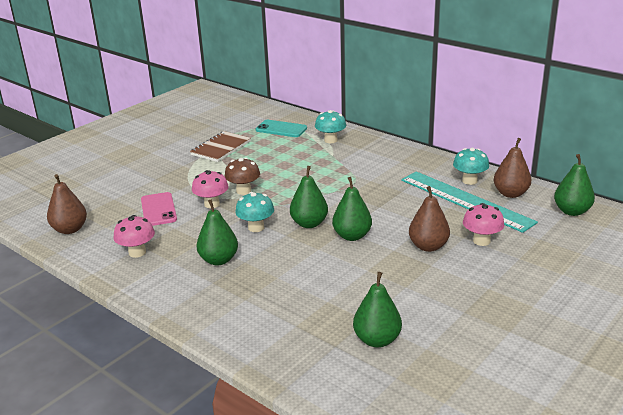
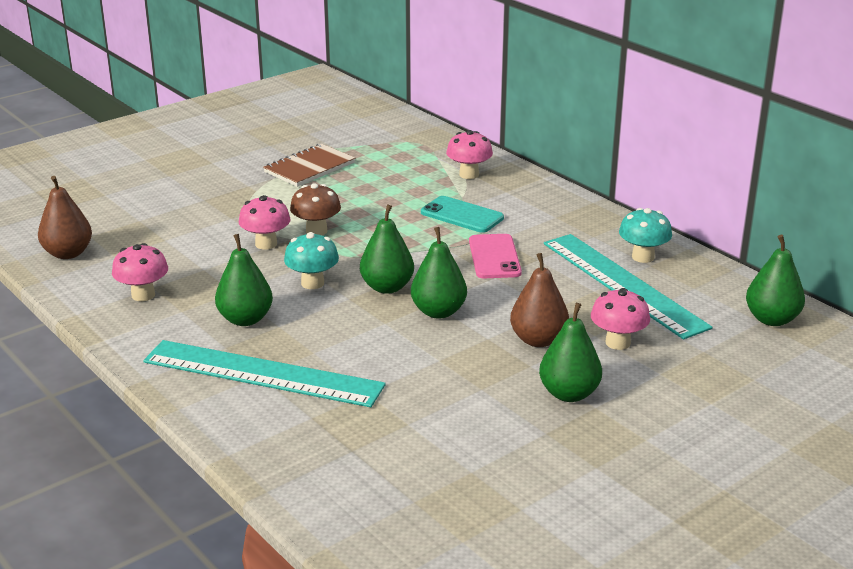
camera: 10 degrees right, 0 degrees up
(158, 209) = (192, 242): pink phone -> pink phone (494, 257)
(247, 298) = (262, 374): none -> turquoise ruler
(281, 129) = (405, 150): turquoise phone -> turquoise phone (462, 215)
(330, 140) = (469, 174): turquoise mushroom -> pink mushroom
(377, 340) = (410, 451): green pear -> green pear (569, 394)
(510, 194) = (694, 283): brown pear -> none

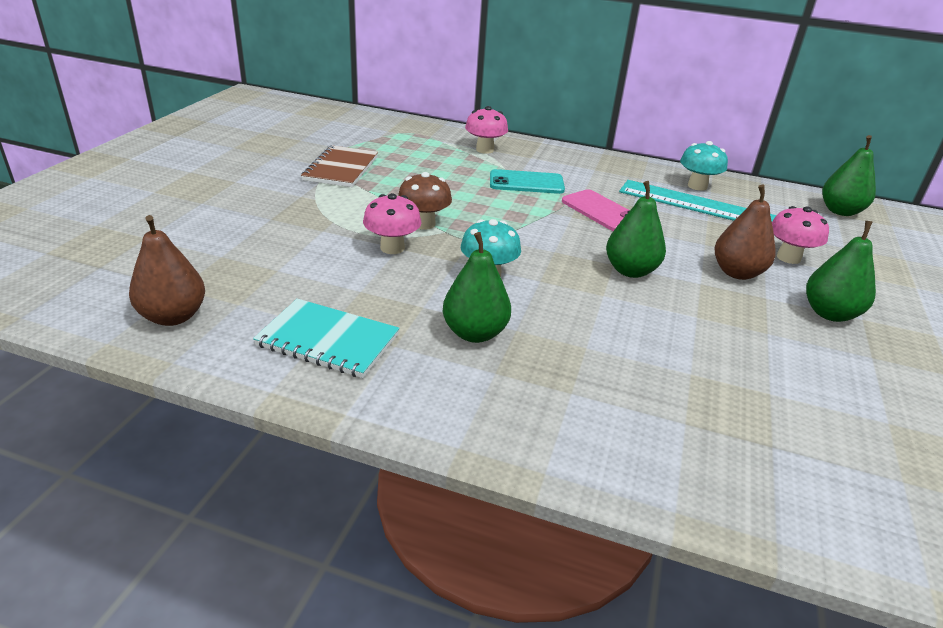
camera: 35 degrees left, 5 degrees up
(143, 295) = (328, 340): pink mushroom -> turquoise notebook
(262, 374) = (573, 390): turquoise ruler -> none
(387, 287) = (558, 260): green pear -> none

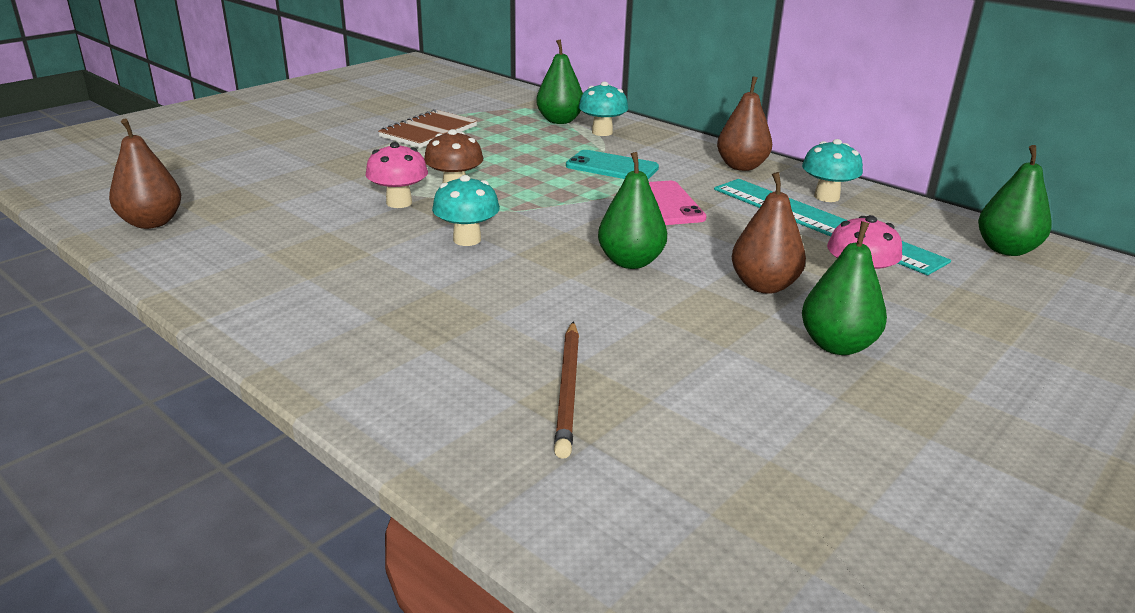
camera: 25 degrees right, 5 degrees down
(328, 340) = (254, 263): turquoise notebook -> none
(475, 333) = (394, 283): green pear -> green pear (559, 121)
(485, 150) = (602, 132): pink mushroom -> turquoise mushroom
(616, 168) = (741, 166): none -> brown pear
(709, 402) = (568, 389): none -> brown pencil

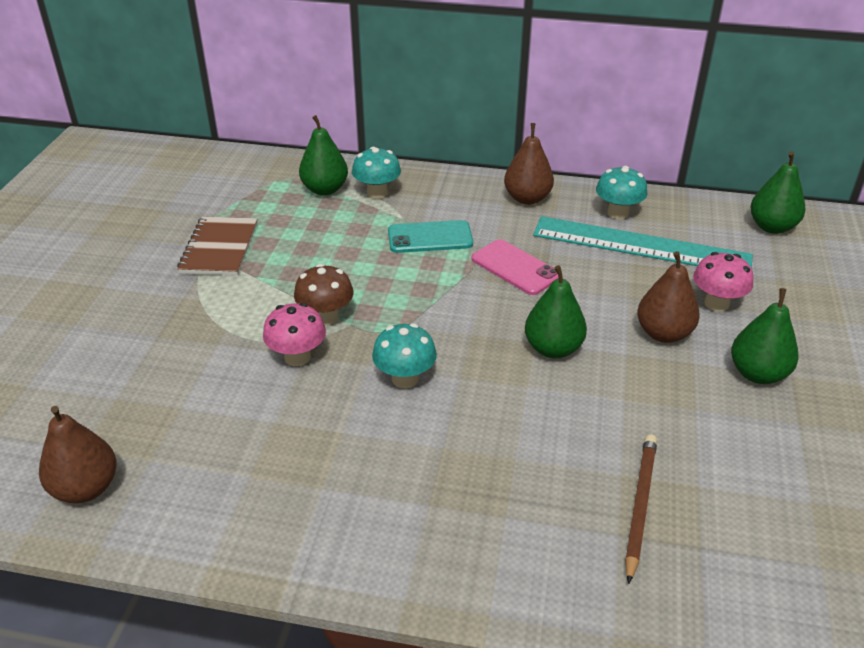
camera: 30 degrees left, 10 degrees up
(568, 389) = (640, 506): brown pencil -> brown pencil turned 135 degrees counterclockwise

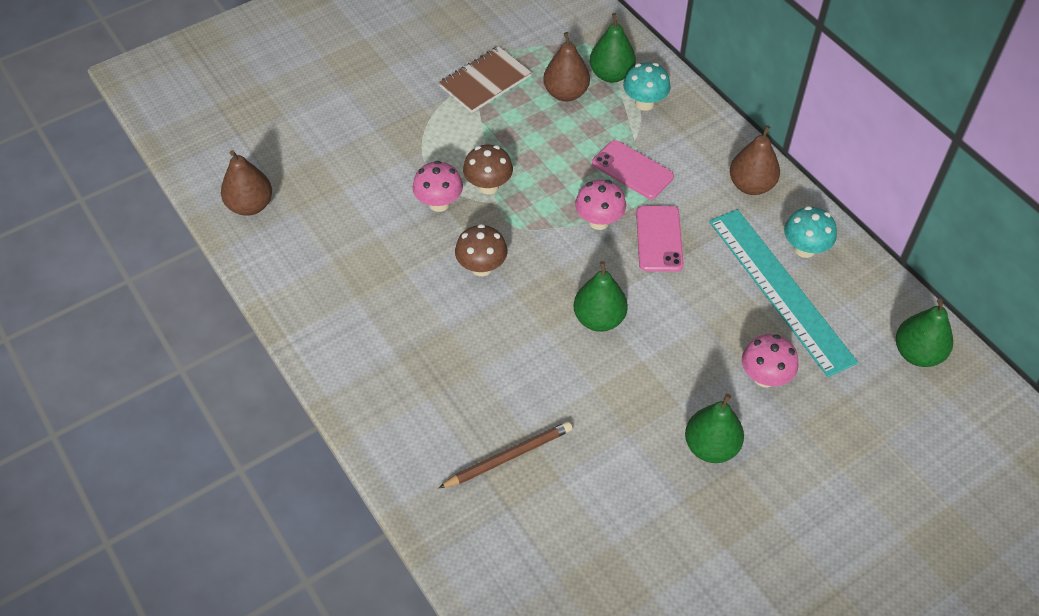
camera: 45 degrees right, 15 degrees up
(405, 379) = (481, 267): turquoise mushroom -> brown mushroom
(430, 237) = (632, 170): turquoise phone -> pink phone
(454, 284) = (599, 221): none -> pink mushroom
(663, 333) = (690, 367): brown pear -> brown pear (566, 93)

